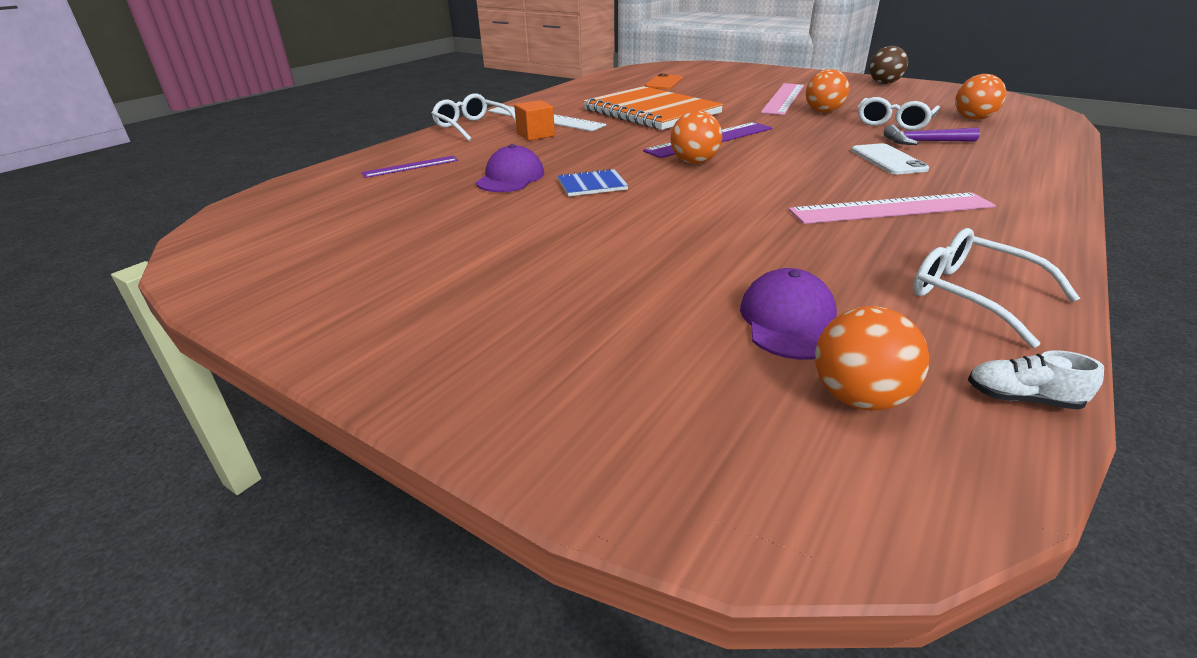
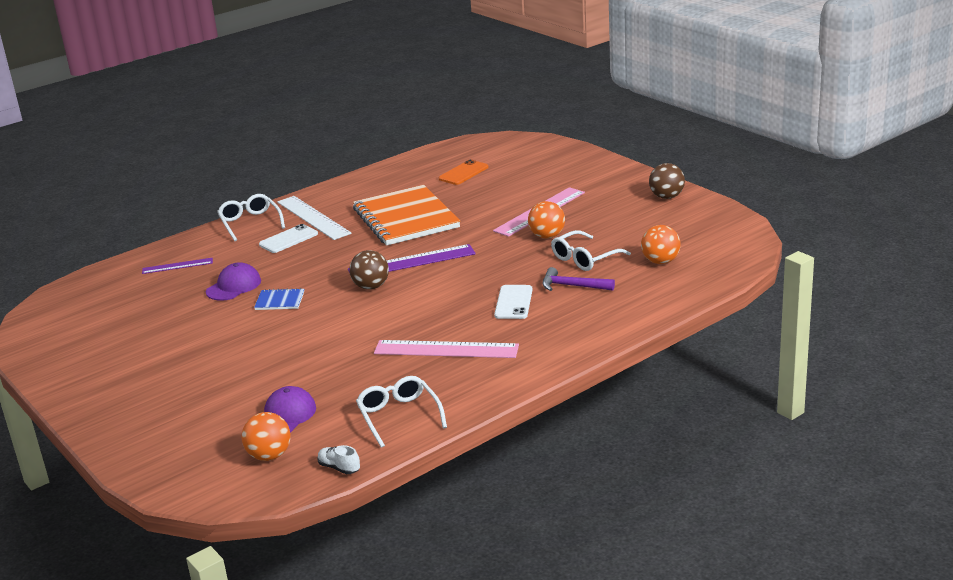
camera: 20 degrees right, 5 degrees down
(535, 135) = (288, 239): orange cube -> white phone
(694, 162) = (371, 287): orange ball -> brown ball

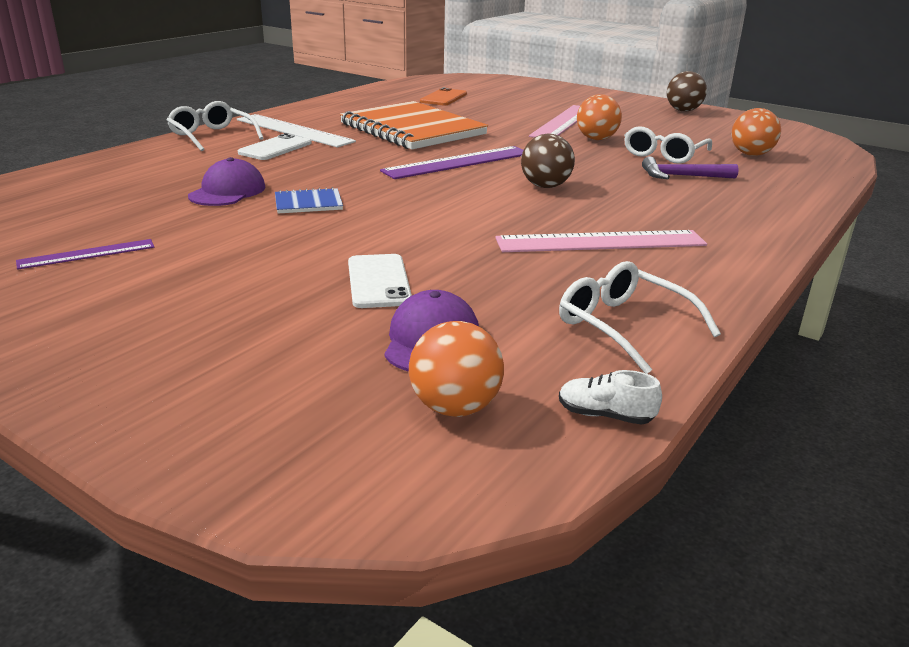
camera: 20 degrees left, 0 degrees up
(177, 266) = (128, 175): purple ruler -> purple ruler (87, 254)
(371, 287) = (427, 185): brown ball -> brown ball (545, 186)
(513, 302) = (631, 193): white phone -> white phone (378, 281)

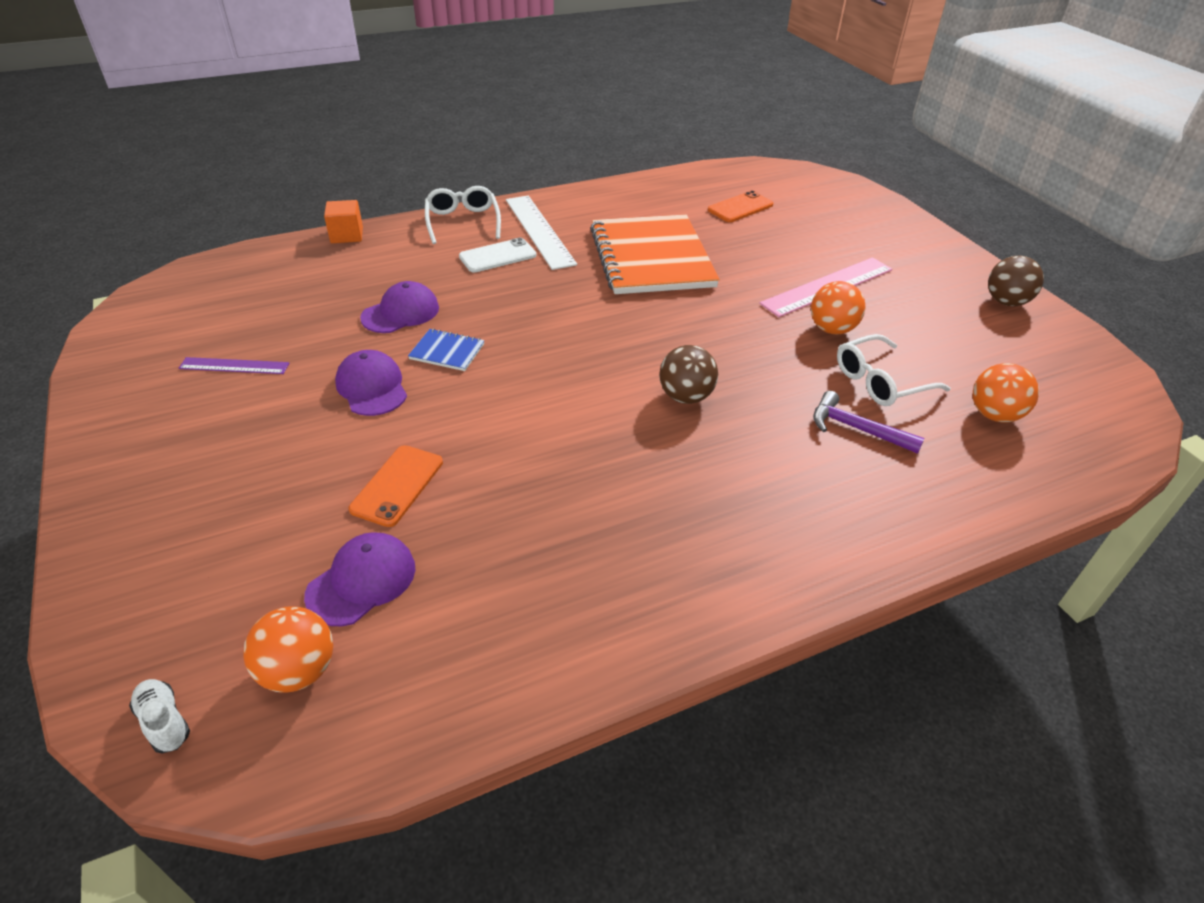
camera: 30 degrees right, 15 degrees up
(98, 160) = (347, 235): none -> orange cube
(264, 236) = (372, 387): none -> purple cap
(378, 281) = (397, 485): white phone -> orange phone
(458, 162) = (640, 329): purple ruler -> none
(601, 242) = (644, 507): pink ruler -> none
(605, 415) = (393, 741): white shoe -> white shoe (164, 722)
(624, 327) = (531, 639): white glasses -> none

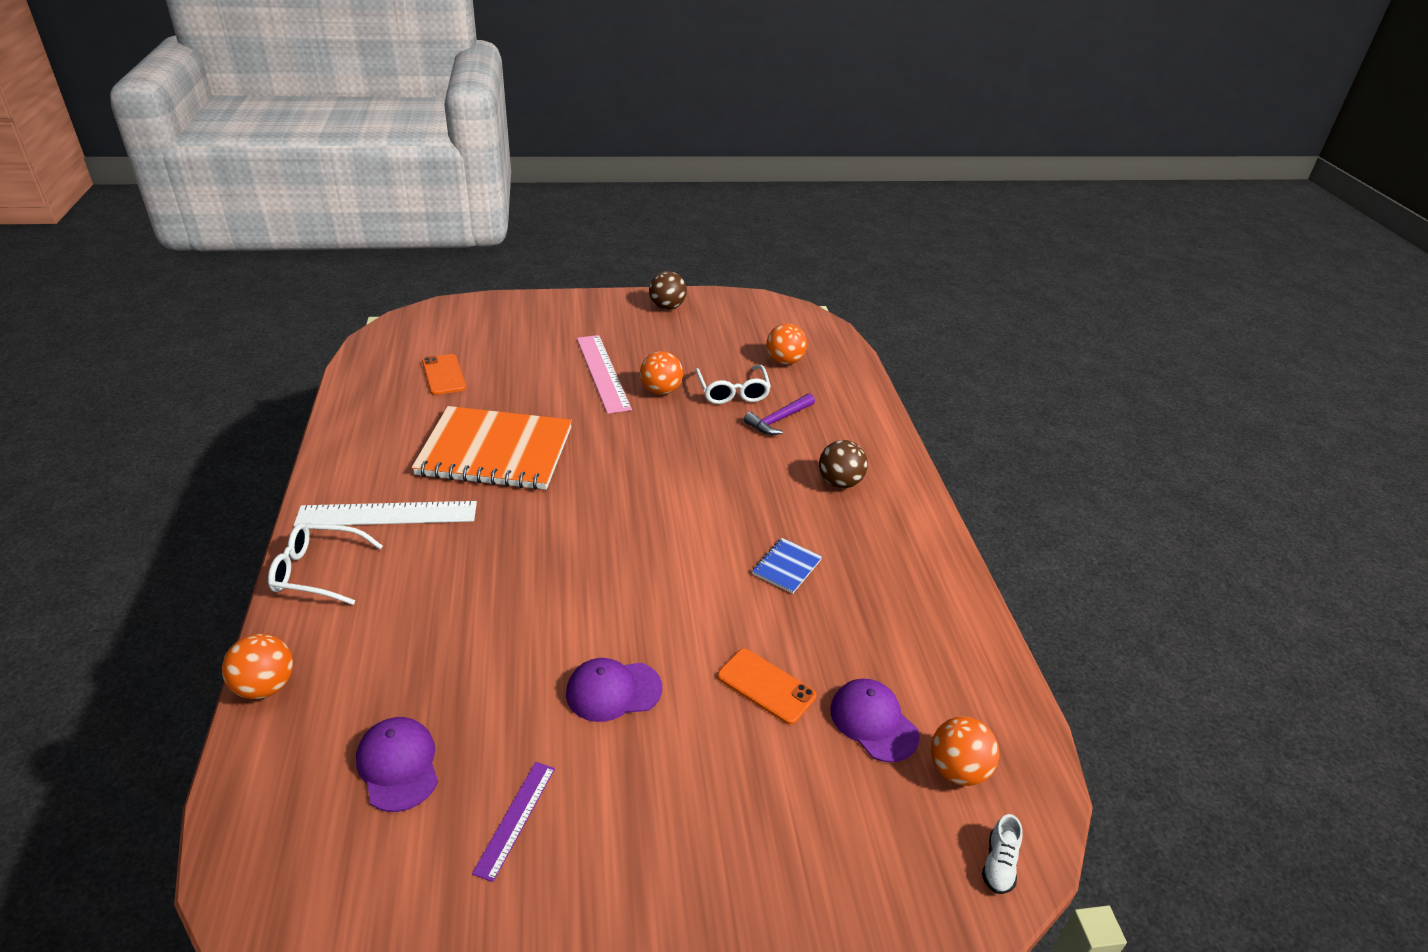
camera: 75 degrees left, 5 degrees down
(164, 722) = (999, 864): white shoe -> white shoe turned 45 degrees counterclockwise
(347, 235) = (265, 686): orange cube -> orange ball
(401, 313) = (486, 652): purple cap -> purple cap (398, 765)
(447, 352) = (579, 624): blue notebook -> blue notebook (786, 567)
(497, 256) = (418, 556): white phone -> none
(685, 397) = (712, 488): brown ball -> brown ball (839, 482)

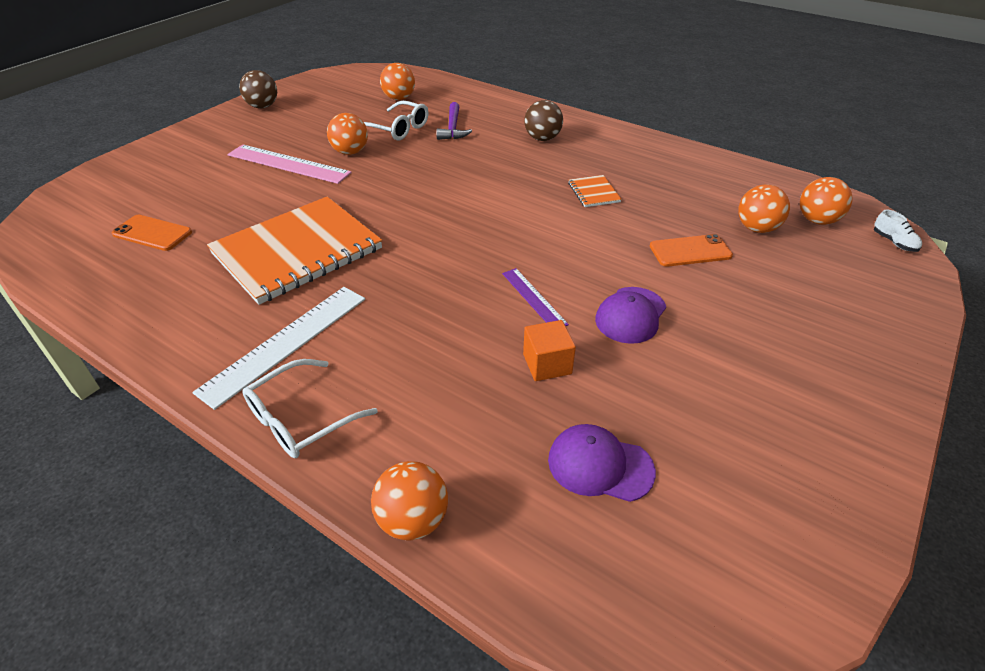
camera: 45 degrees left, 5 degrees up
(493, 669) = (547, 364): none -> orange cube
(515, 819) = (712, 421): purple ruler -> purple ruler (533, 298)
(786, 567) = (593, 192): blue notebook -> orange notebook
(873, 722) = (756, 228): purple cap -> orange ball

